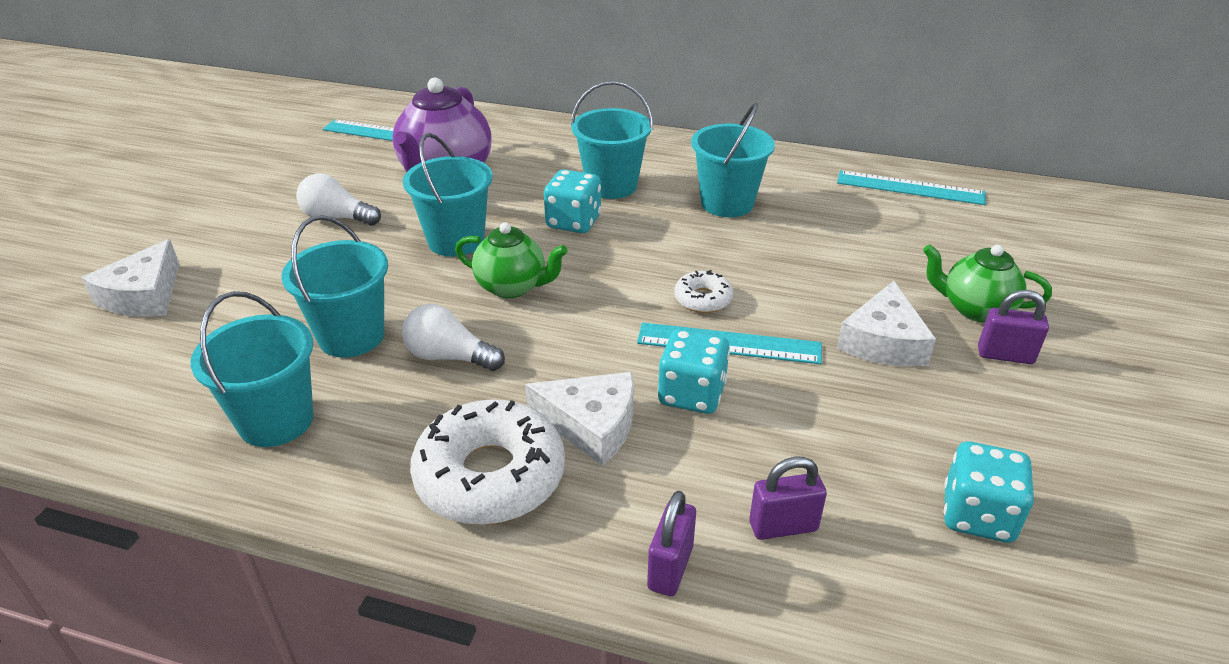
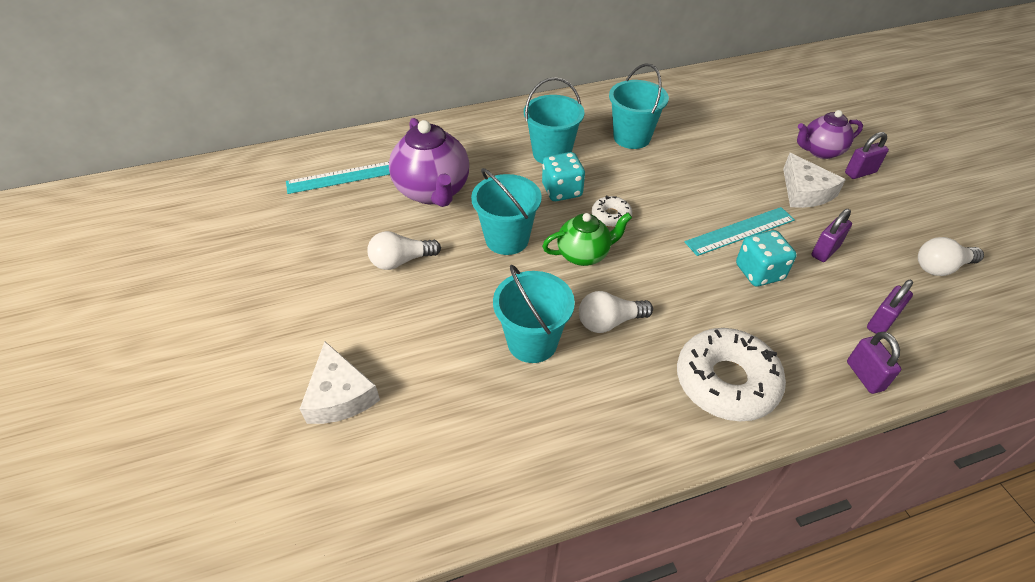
camera: 35 degrees left, 10 degrees up
(276, 421) = (565, 426): turquoise bucket -> none
(591, 425) = (736, 319): white cheese -> none
(703, 299) = (695, 209): white donut -> white donut (611, 216)
(817, 414) = (825, 251): none -> purple padlock
(910, 188) = (710, 86): turquoise ruler -> none
(975, 309) = (820, 151): green teapot -> purple teapot
(977, 515) = (941, 267): turquoise dice -> white light bulb

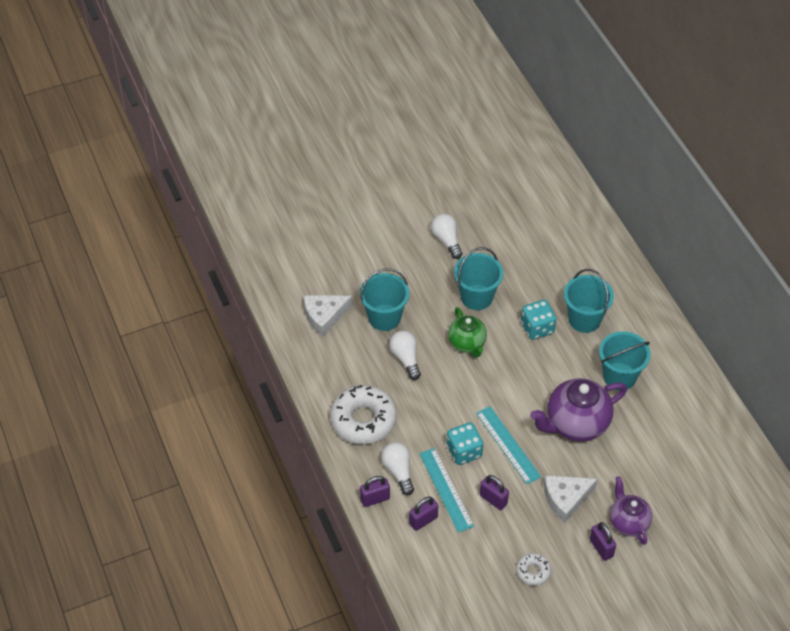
camera: 85 degrees right, 5 degrees up
(340, 395) = (337, 230): white cheese -> white cheese (324, 316)
(343, 177) = (529, 191): turquoise ruler -> turquoise ruler (446, 489)
(433, 191) = (522, 247): purple teapot -> purple teapot (576, 424)
(611, 216) = (512, 360): white donut -> white donut (533, 571)
(881, 322) = (423, 520): purple padlock -> purple padlock turned 75 degrees counterclockwise
(941, 267) = (486, 577): white light bulb -> white light bulb (398, 471)

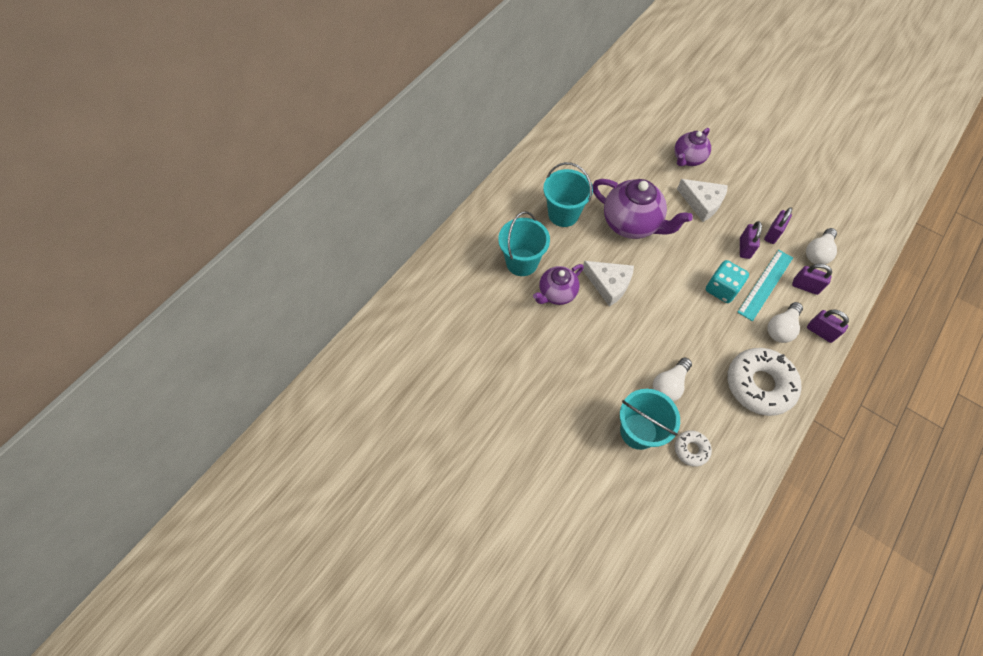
camera: 120 degrees left, 10 degrees up
(324, 316) = (679, 493): white cheese -> white cheese (609, 284)
(446, 240) = (503, 424): white light bulb -> white light bulb (818, 253)
(467, 343) = (614, 341): green teapot -> none
(476, 297) = (556, 360): turquoise bucket -> none
(508, 444) = (689, 261): turquoise ruler -> none
(533, 571) = (777, 197): white donut -> white donut (691, 449)
(537, 328) = (556, 293): turquoise dice -> purple teapot
(601, 548) = (722, 166): purple padlock -> purple padlock (772, 234)

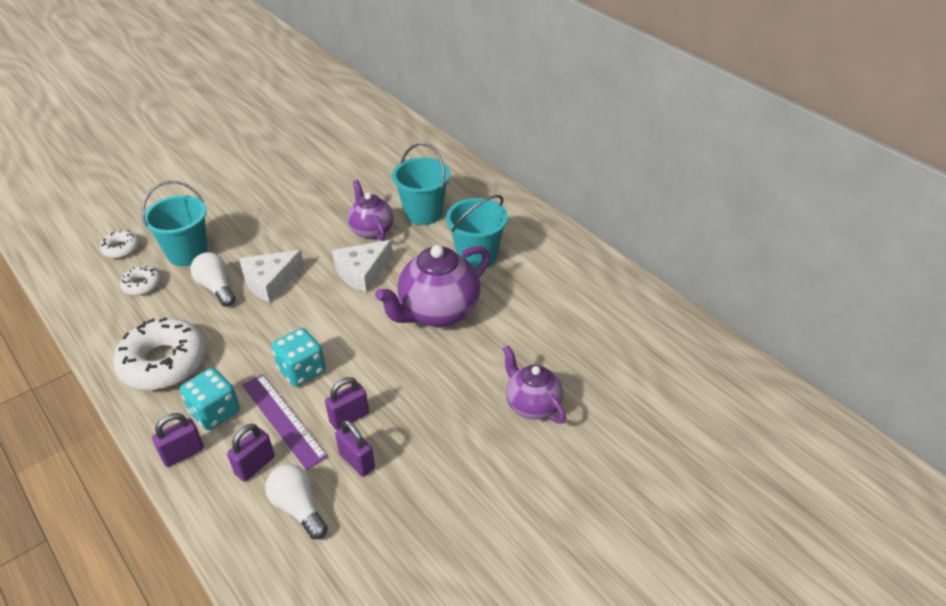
camera: 105 degrees right, 20 degrees down
(655, 497) = (121, 249): none -> white donut
(702, 202) = (445, 396): white cheese -> white cheese (270, 281)
(744, 248) = (349, 418): purple padlock -> purple padlock turned 60 degrees counterclockwise
(765, 284) = (283, 420): turquoise ruler -> purple ruler
(781, 328) = (215, 412): white light bulb -> turquoise dice

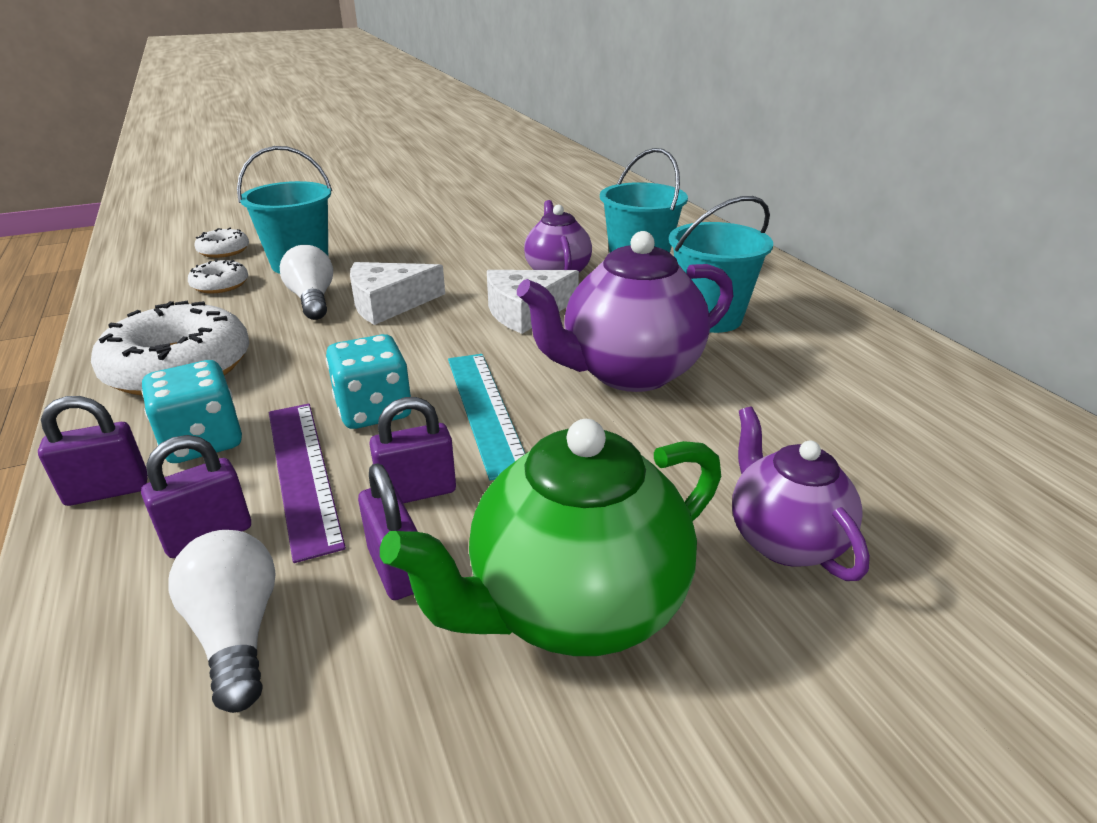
camera: 15 degrees right, 10 degrees down
(365, 357) = (485, 410): none -> turquoise ruler
(444, 460) = (574, 606): none -> green teapot

